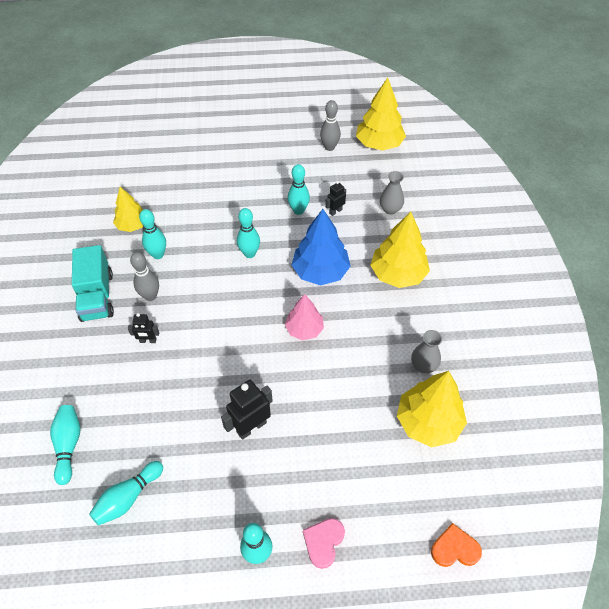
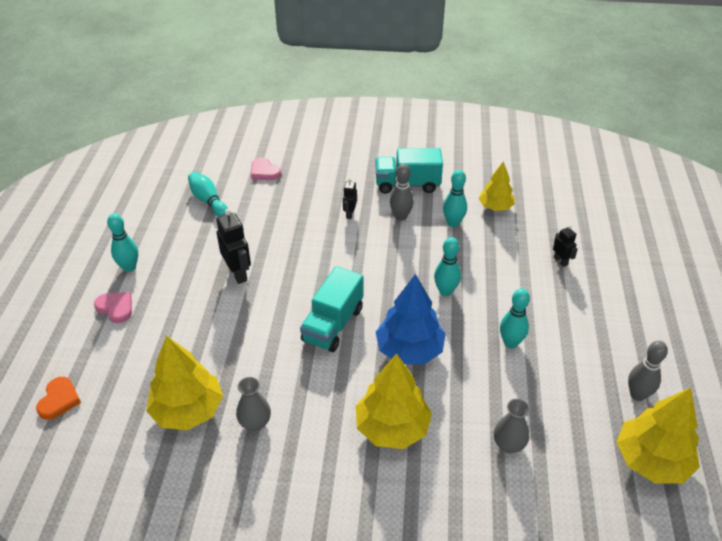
camera: 100 degrees right, 10 degrees down
(68, 445) = (264, 172): turquoise bowling pin -> pink heart
(304, 329) = (333, 324): pink tree -> turquoise truck
(335, 211) = (507, 380): black robot -> black robot (560, 261)

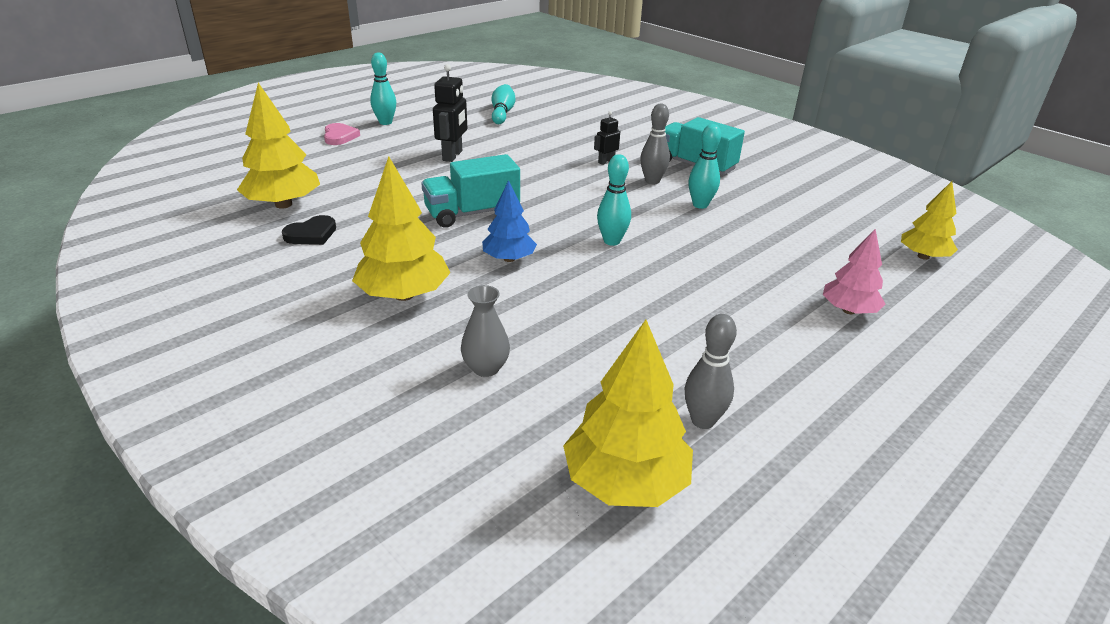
camera: 40 degrees right, 10 degrees down
(59, 400) = (225, 161): orange heart -> none
(255, 423) = (311, 234): grey vase -> black heart
(264, 172) = (575, 115): pink heart -> none
(409, 350) = (509, 259): blue tree -> blue tree, size x0.63
(495, 207) = (768, 213): yellow tree -> yellow tree (923, 256)
(510, 343) = (618, 304): turquoise bowling pin -> none
(560, 261) = (782, 278): black robot -> none
(612, 265) = (848, 310): none -> pink tree

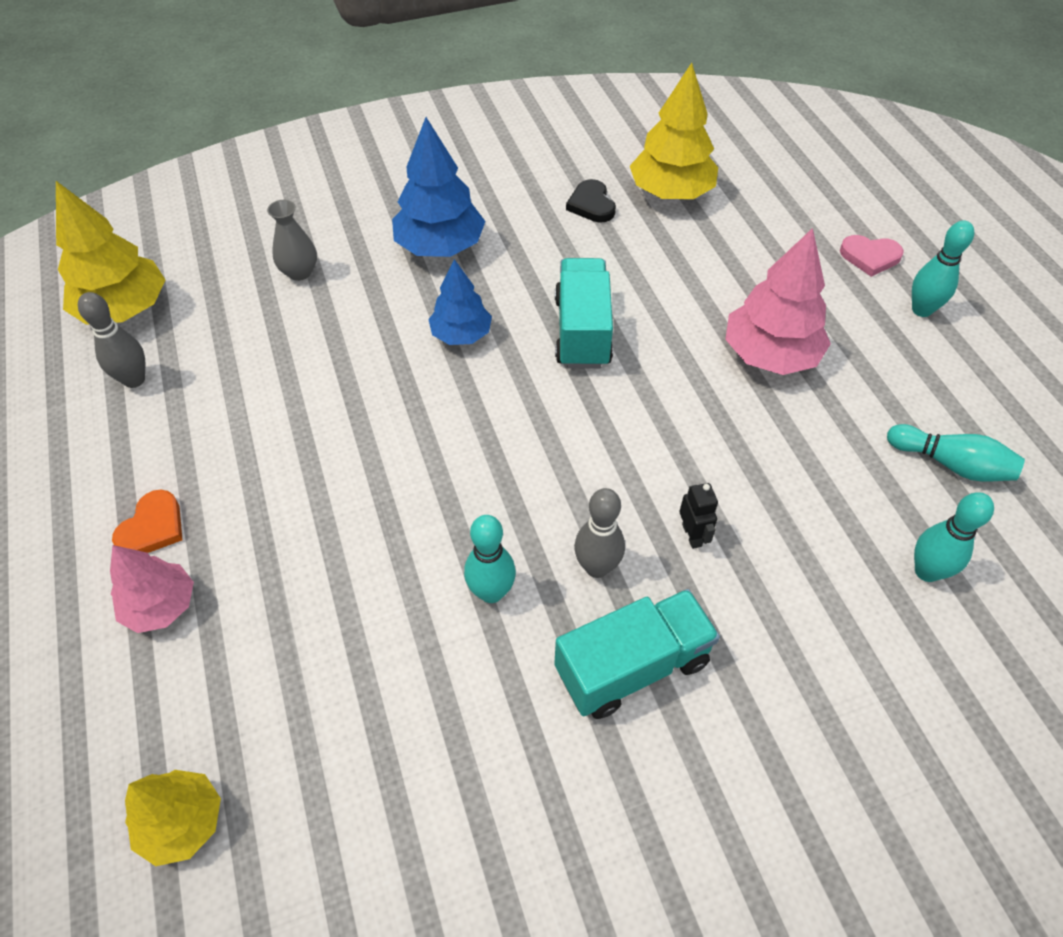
camera: 115 degrees right, 20 degrees up
(404, 295) = (440, 246): yellow tree -> blue tree
(453, 156) = (770, 355): black robot -> pink tree
(612, 241) = (447, 439): turquoise bowling pin -> turquoise bowling pin (926, 571)
(809, 339) = (152, 527): none -> orange heart

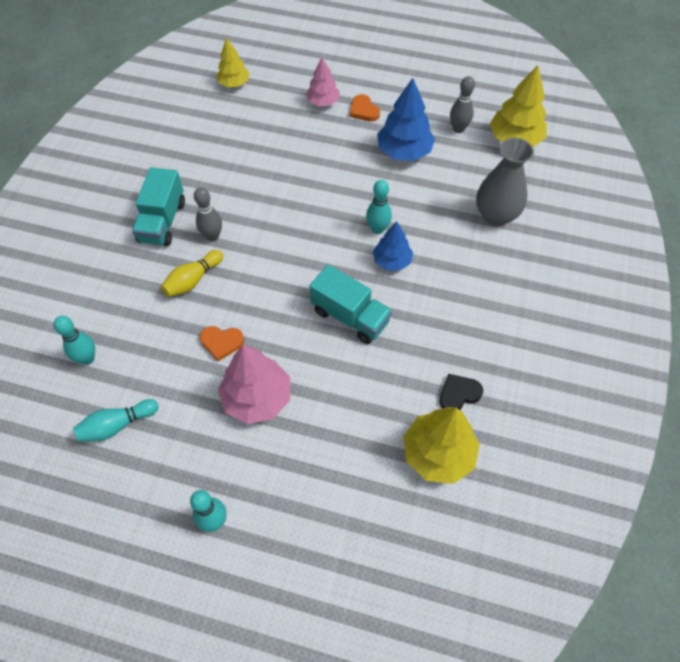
camera: 125 degrees right, 5 degrees up
(299, 272) = (496, 215): grey vase -> grey vase, size x1.77
(440, 246) = (473, 288): blue tree -> blue tree (404, 152)
(491, 592) = (236, 196): turquoise bowling pin -> turquoise bowling pin (377, 229)
(591, 204) = (458, 394): black heart -> black heart turned 45 degrees counterclockwise
(692, 535) = (193, 280): black robot -> yellow bowling pin
(744, 434) = (221, 342): none -> orange heart
(870, 257) = (281, 534): pink heart -> none

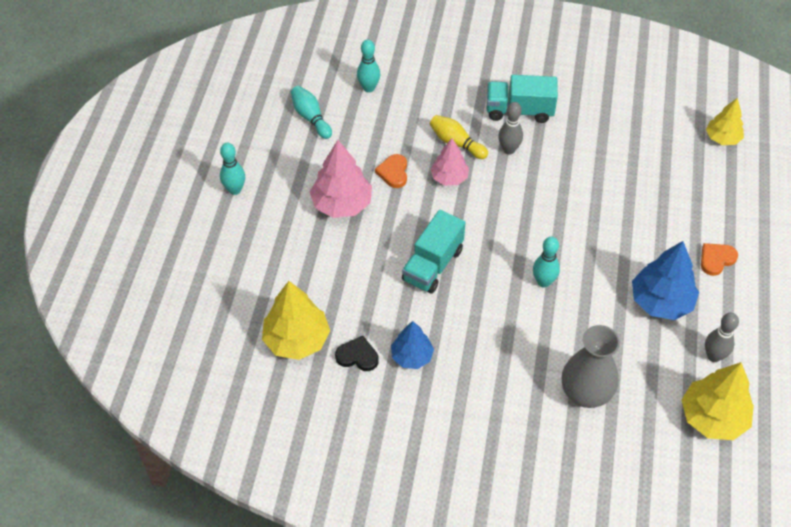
camera: 85 degrees right, 5 degrees down
(323, 102) = (718, 220): pink tree -> pink tree (449, 177)
(392, 261) = (504, 296): blue tree -> blue tree (412, 356)
(458, 394) = (357, 356): black heart -> black heart turned 45 degrees counterclockwise

